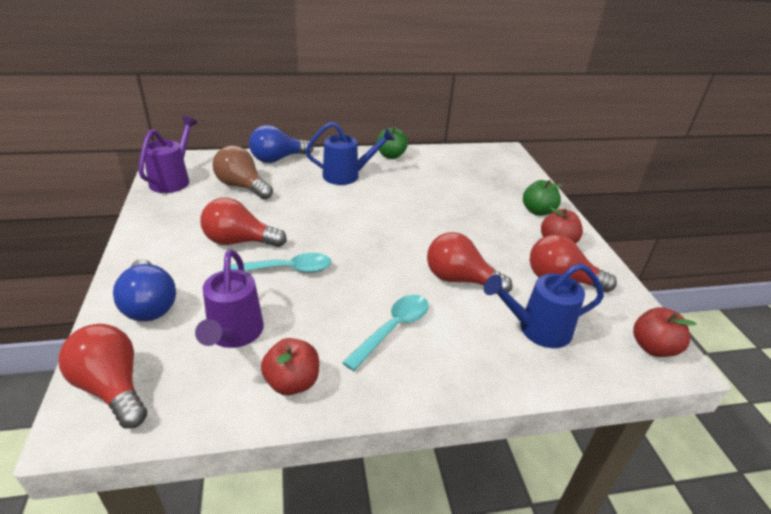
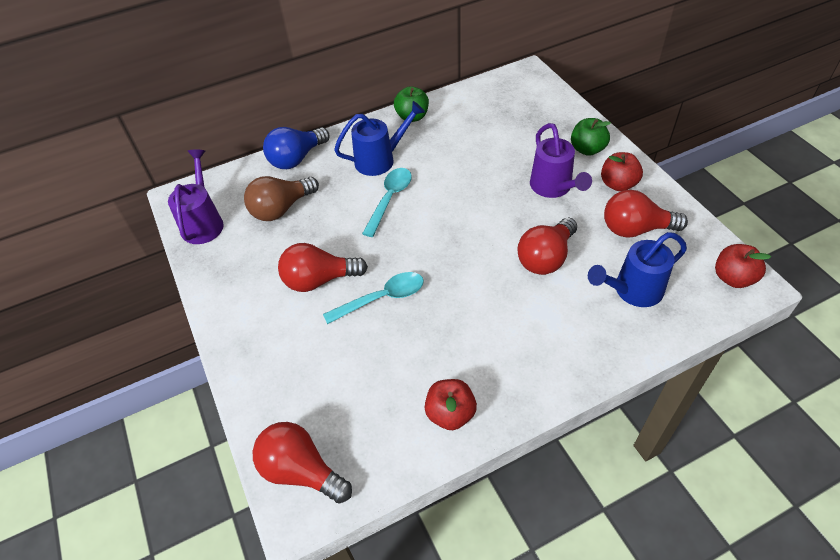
camera: 10 degrees left, 15 degrees up
(149, 305) = (279, 379): blue light bulb -> none
(233, 335) = (374, 384): purple watering can -> purple watering can (553, 188)
(242, 187) = (281, 209): brown light bulb -> brown light bulb turned 60 degrees counterclockwise
(392, 329) = (509, 332): turquoise spoon -> turquoise spoon (389, 199)
(460, 279) = (546, 258): red light bulb -> red light bulb turned 60 degrees counterclockwise

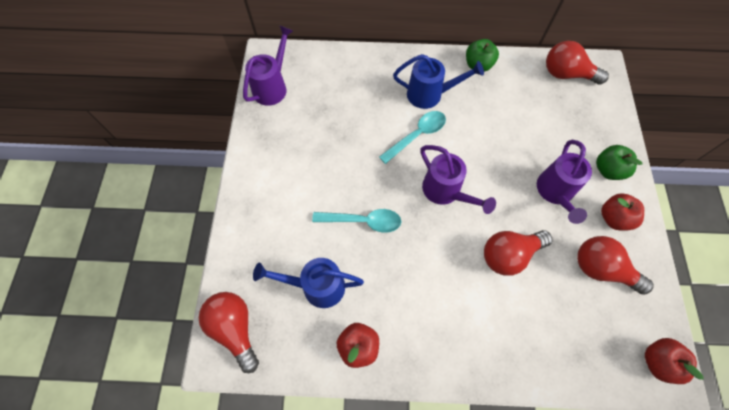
camera: 25 degrees right, 15 degrees up
(281, 209) = (332, 102): brown light bulb -> none
(296, 158) = (367, 62): blue light bulb -> none
(319, 280) = (327, 180): red light bulb -> red light bulb (566, 74)
(450, 234) = (445, 192): none -> purple watering can
(632, 291) = (562, 324): blue watering can -> blue watering can (316, 286)

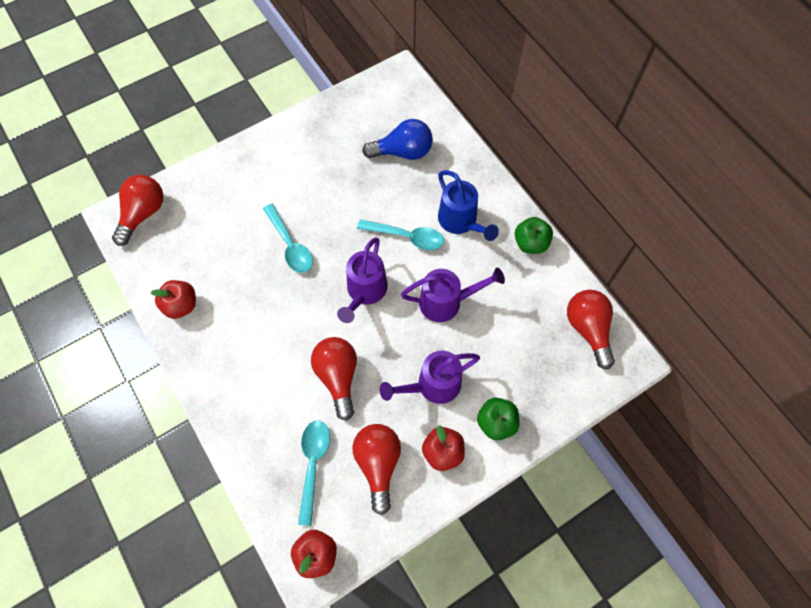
camera: 55 degrees right, 0 degrees up
(272, 86) = (370, 99): purple watering can -> purple watering can (447, 302)
(316, 286) = (211, 246): blue watering can -> none
(340, 94) = (403, 152): none -> blue light bulb
(509, 255) = (338, 377): red light bulb -> red light bulb turned 45 degrees clockwise
(577, 319) = (313, 465): none -> turquoise spoon

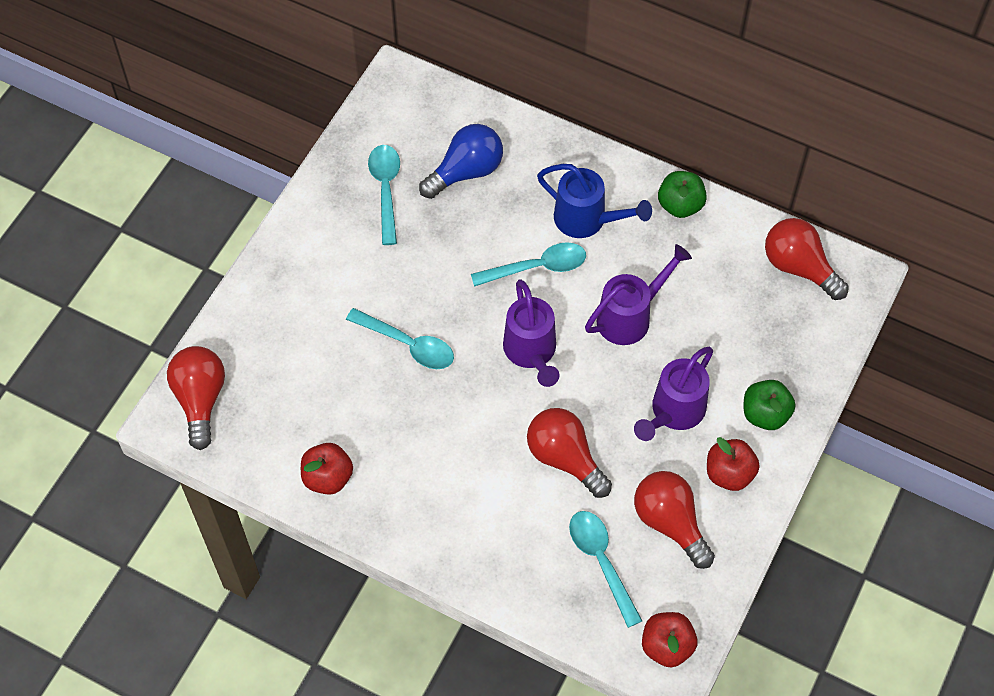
camera: 30 degrees left, 5 degrees down
(345, 139) = (386, 190): none -> turquoise spoon

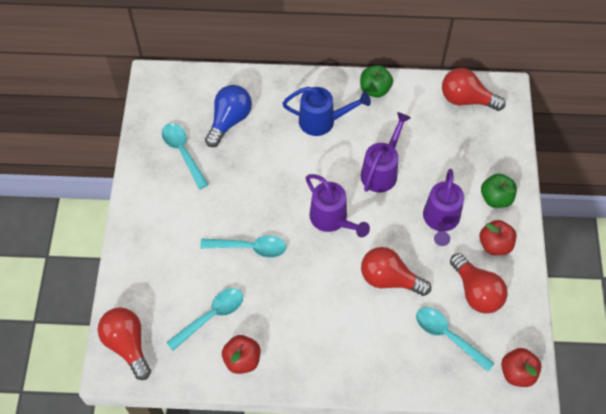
camera: 25 degrees left, 0 degrees up
(536, 267) = (306, 164): turquoise spoon -> turquoise spoon (211, 316)
(670, 523) = (476, 292): red light bulb -> red light bulb turned 150 degrees counterclockwise

